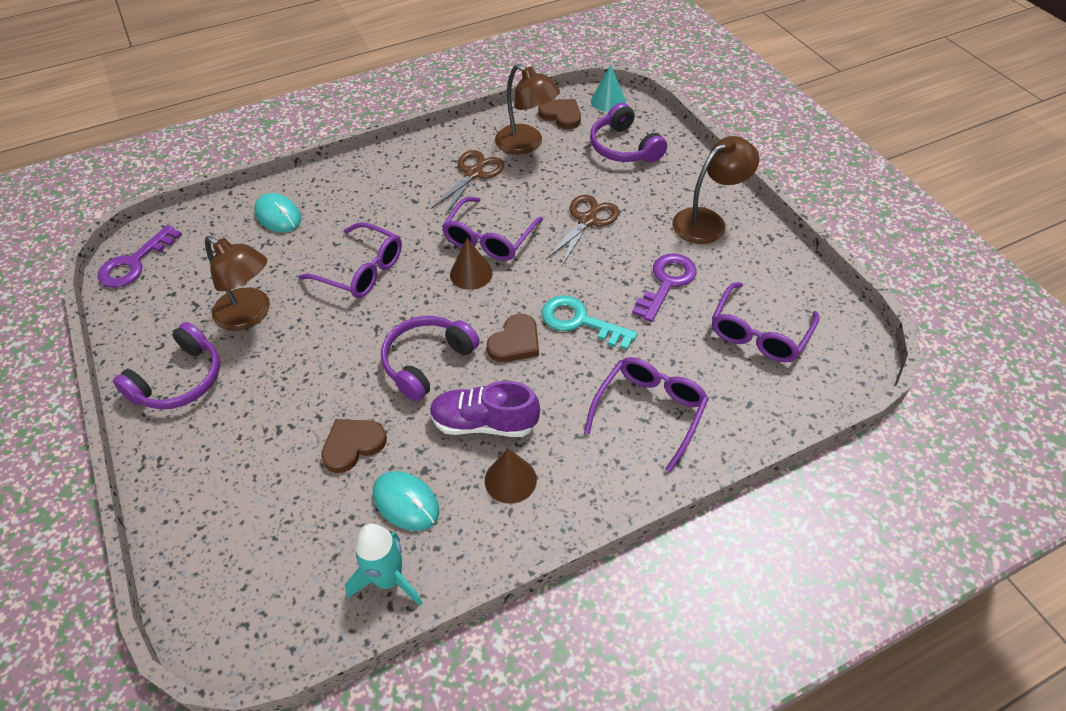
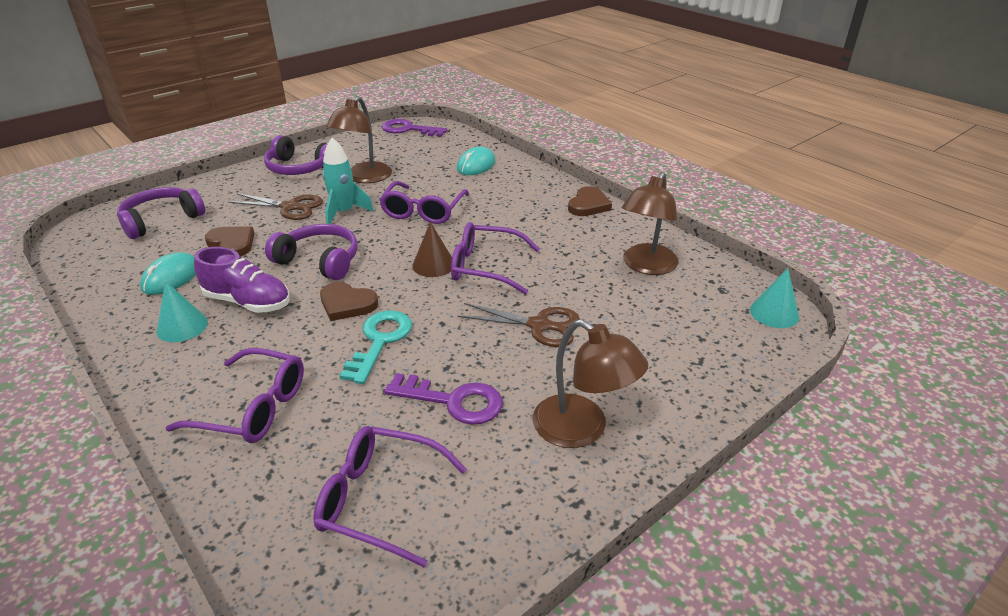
camera: 75 degrees right, 15 degrees down
(388, 579) = (102, 283): turquoise rocket -> turquoise rocket (344, 213)
(474, 173) = (579, 242): brown scissors -> brown scissors (291, 207)
(484, 423) = (248, 302): purple shoe -> purple shoe turned 120 degrees clockwise
(510, 480) = (182, 326): brown cone -> turquoise cone
(561, 115) = (716, 282): brown heart -> brown heart (588, 205)
(624, 147) = (689, 337): purple headphones -> purple headphones (161, 220)

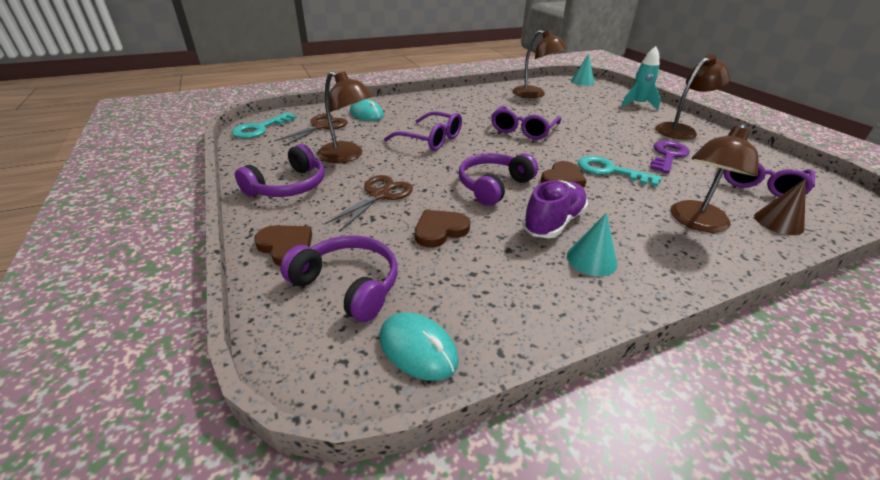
camera: 75 degrees left, 0 degrees up
(161, 220) = (348, 285): purple headphones -> purple headphones turned 150 degrees clockwise
(171, 277) = (497, 270): turquoise mouse -> turquoise mouse (418, 349)
(253, 408) = (696, 222): purple glasses -> brown lamp
(344, 213) = (411, 170): turquoise rocket -> turquoise rocket (637, 105)
(408, 129) = (260, 129): purple key -> turquoise key
(433, 265) = (514, 145): brown cone -> brown cone (778, 222)
(540, 326) = (592, 125): brown scissors -> brown scissors (321, 126)
(588, 205) = (456, 94): brown heart -> brown heart (286, 247)

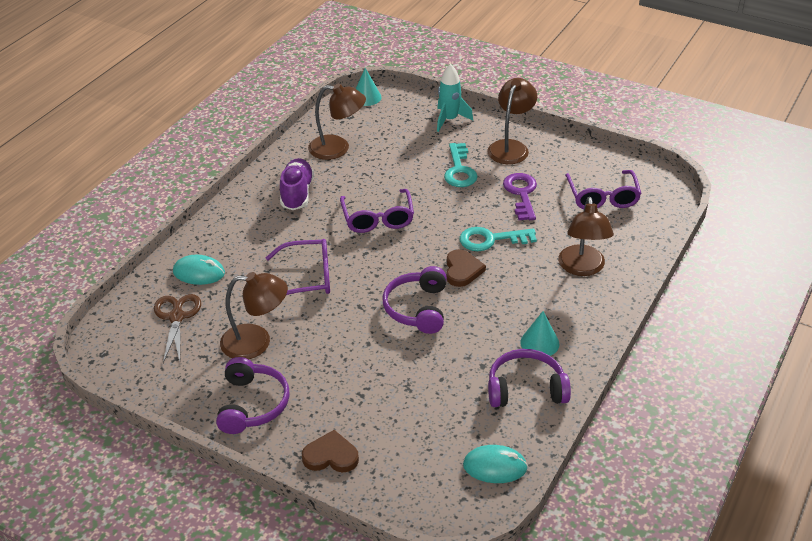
camera: 35 degrees left, 5 degrees up
(260, 129) = (116, 354): turquoise key -> turquoise key (459, 170)
(348, 285) = (410, 455): purple headphones -> purple headphones (526, 389)
(380, 195) = (340, 369): brown scissors -> none
(440, 230) = (422, 376): brown heart -> none
(553, 222) = (491, 323): purple shoe -> purple shoe (297, 193)
(778, 222) = (631, 238): brown cone -> none

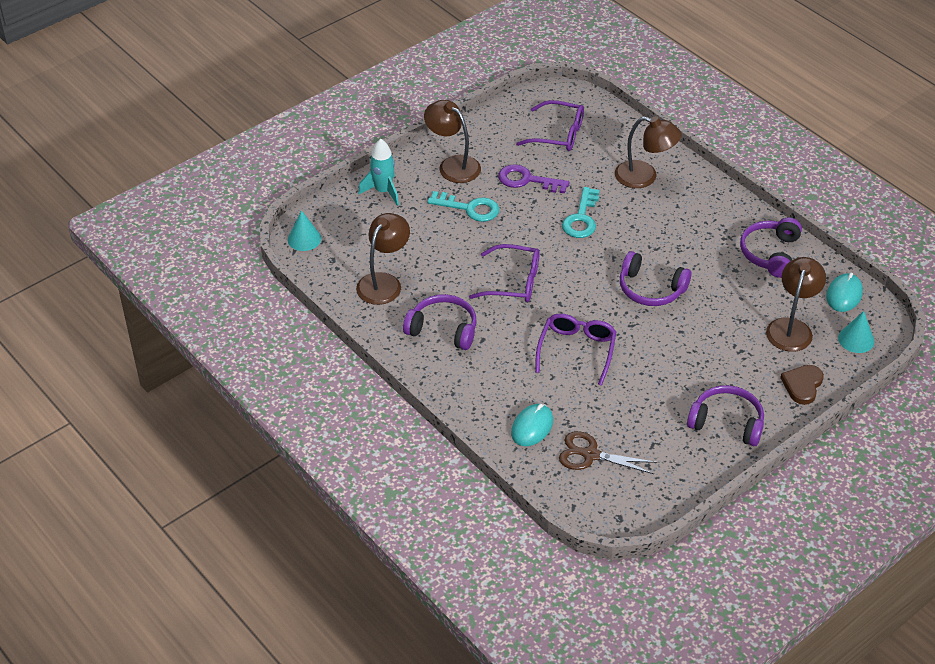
camera: 70 degrees left, 5 degrees up
(256, 342) = (649, 404): brown lamp -> brown lamp (791, 327)
(297, 193) = (443, 329): purple shoe -> purple headphones
(462, 270) = (614, 247): brown heart -> none
(539, 343) = (723, 230): turquoise cone -> turquoise cone (856, 339)

